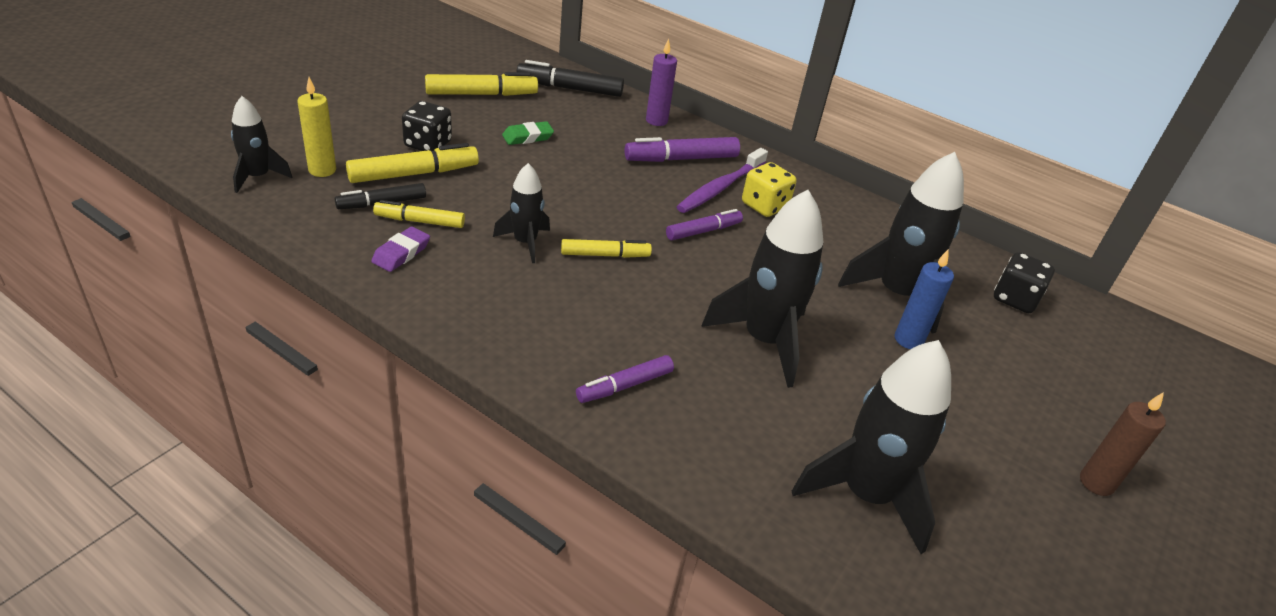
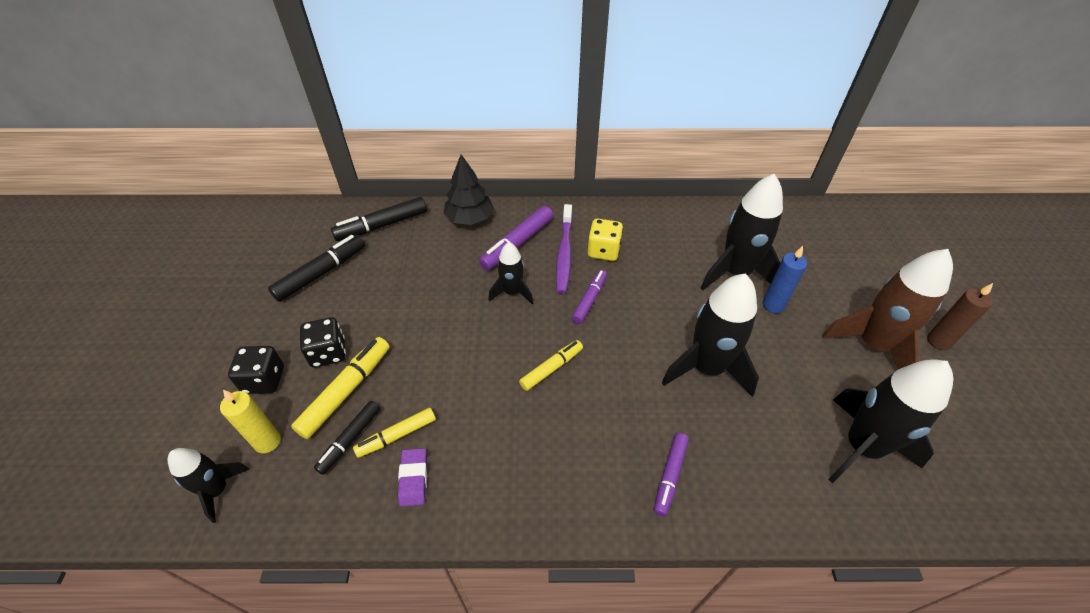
camera: 30 degrees left, 10 degrees up
(481, 94) = (321, 273): yellow marker -> black marker
(525, 243) = (490, 398): black rocket -> black rocket (512, 292)
(528, 137) = (396, 294): green eraser -> none
(656, 121) = (469, 218): purple candle -> black tree
(995, 435) = (872, 345): none -> brown rocket
(1015, 299) = (790, 231): black dice -> black dice (264, 380)

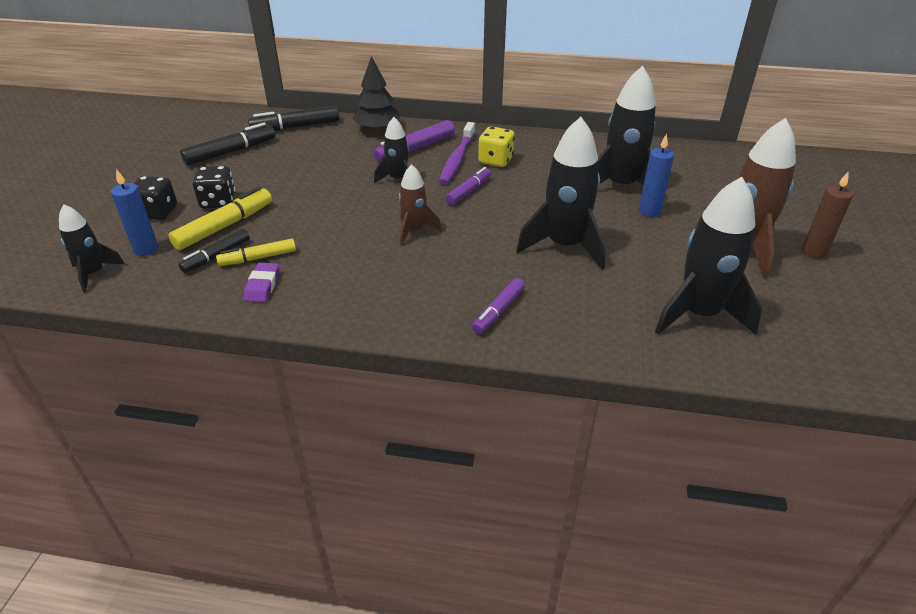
camera: 10 degrees right, 10 degrees down
(267, 441) = (146, 249): yellow candle -> blue candle
(551, 368) = (414, 231): yellow marker -> brown rocket

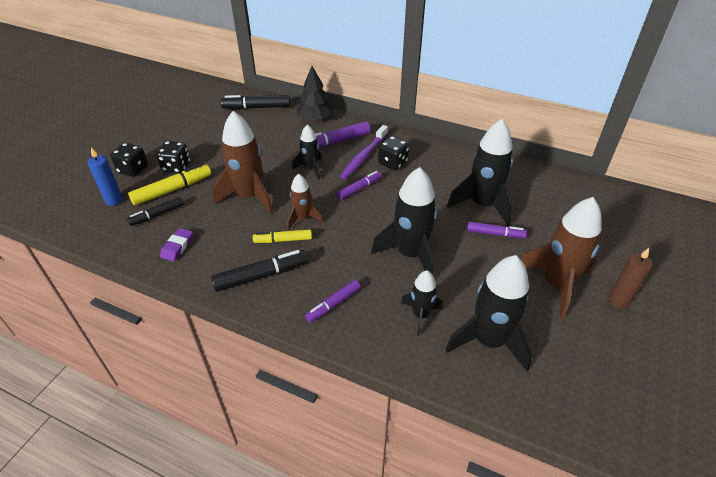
camera: 15 degrees right, 5 degrees up
(94, 273) = (74, 214): black rocket -> black rocket (420, 315)
(230, 152) = (202, 124): black marker -> black marker (260, 276)
(258, 258) = (184, 222): yellow marker -> yellow marker (283, 240)
(333, 218) = (249, 196): none -> brown rocket
(495, 160) = (392, 163): yellow dice -> black dice
(649, 211) = (495, 233): blue candle -> purple marker

